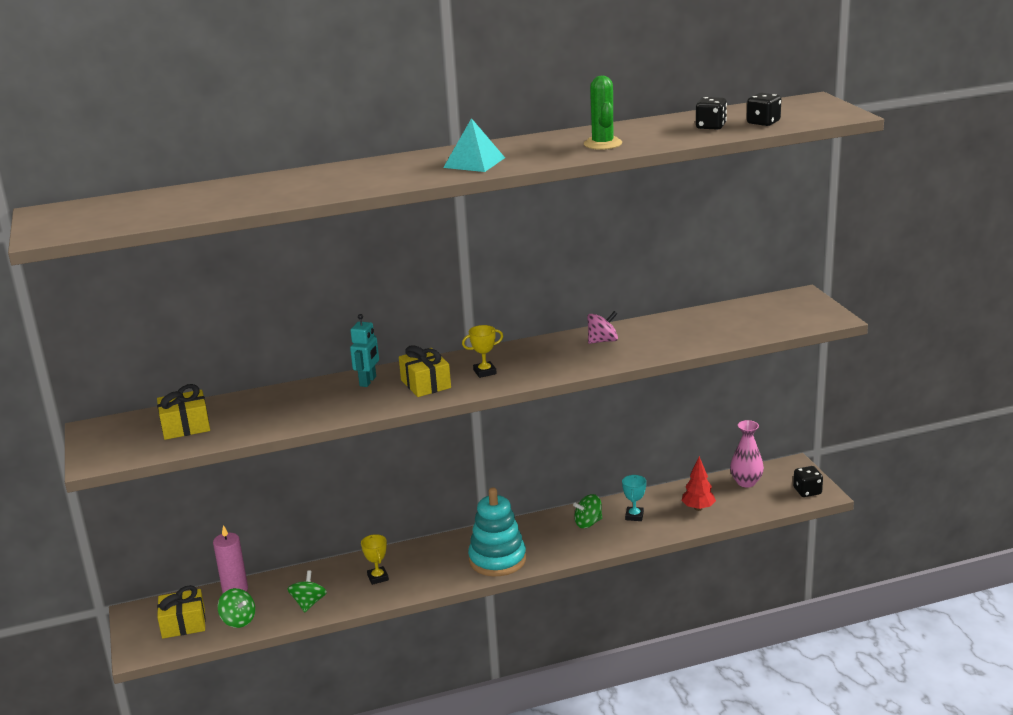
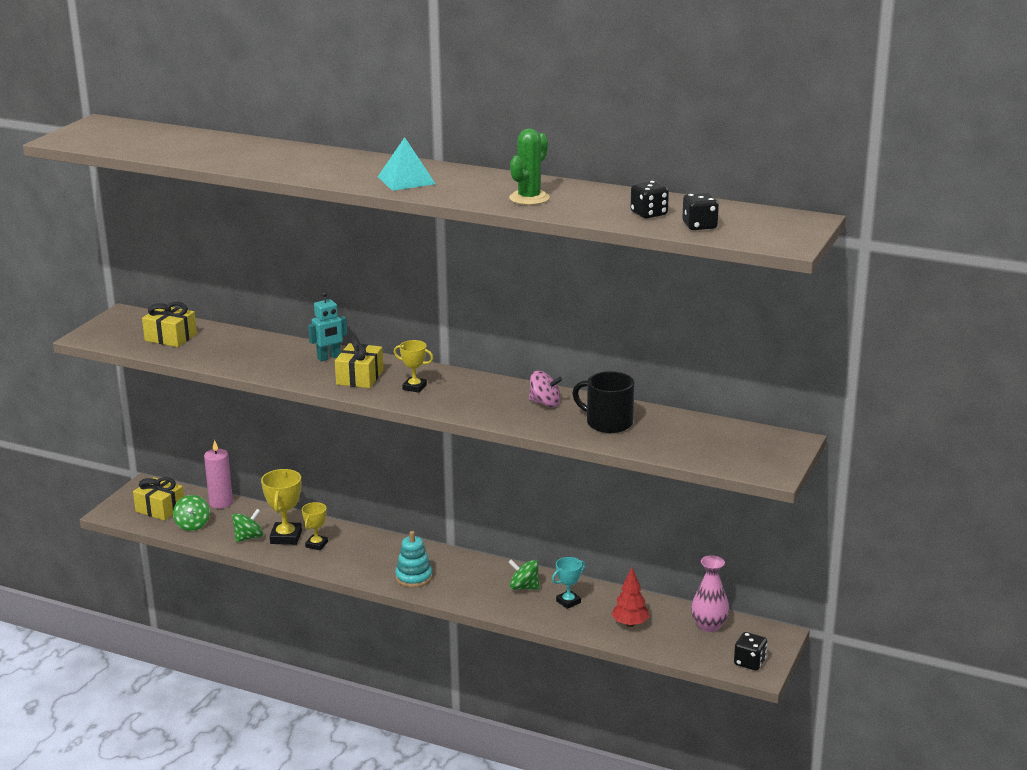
camera: 40 degrees right, 0 degrees up
(341, 586) = (286, 537): none -> yellow trophy
(497, 559) = (414, 577): turquoise stacking toy -> turquoise stacking toy, size x0.63
(671, 334) = (608, 423): none -> black mug

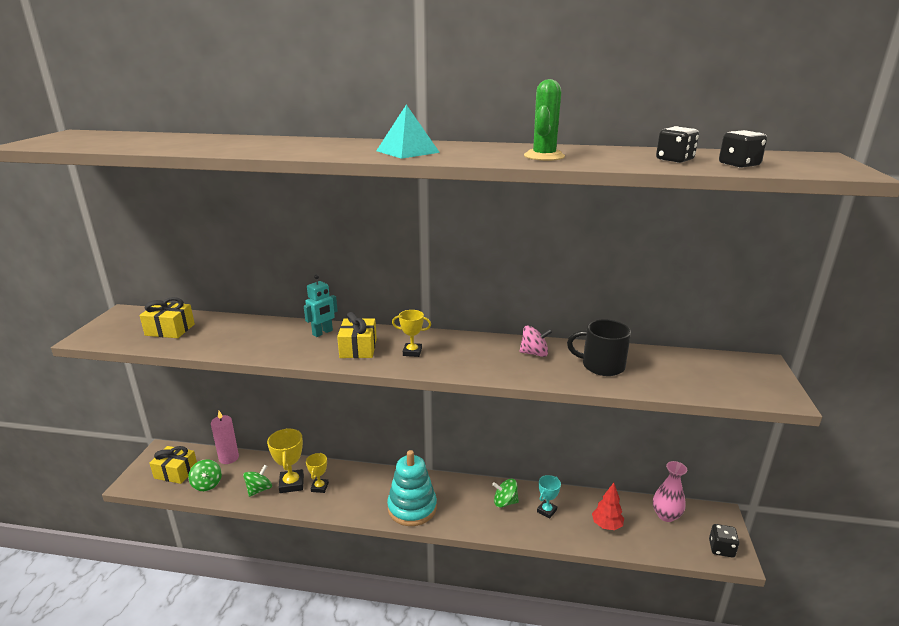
camera: 15 degrees left, 0 degrees up
(414, 577) = (412, 508): turquoise stacking toy -> turquoise stacking toy, size x1.58

